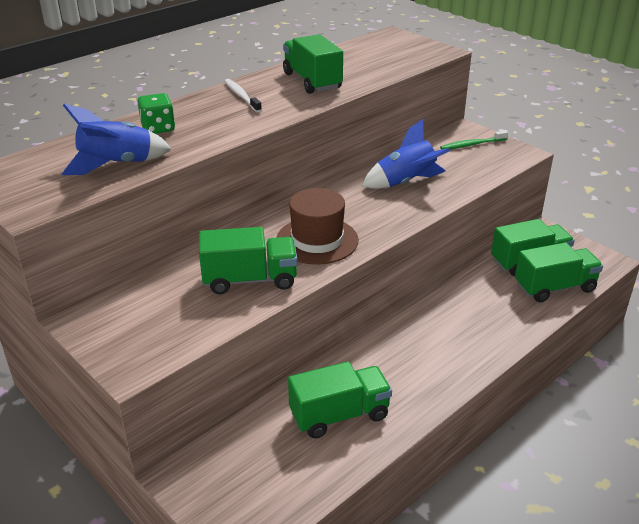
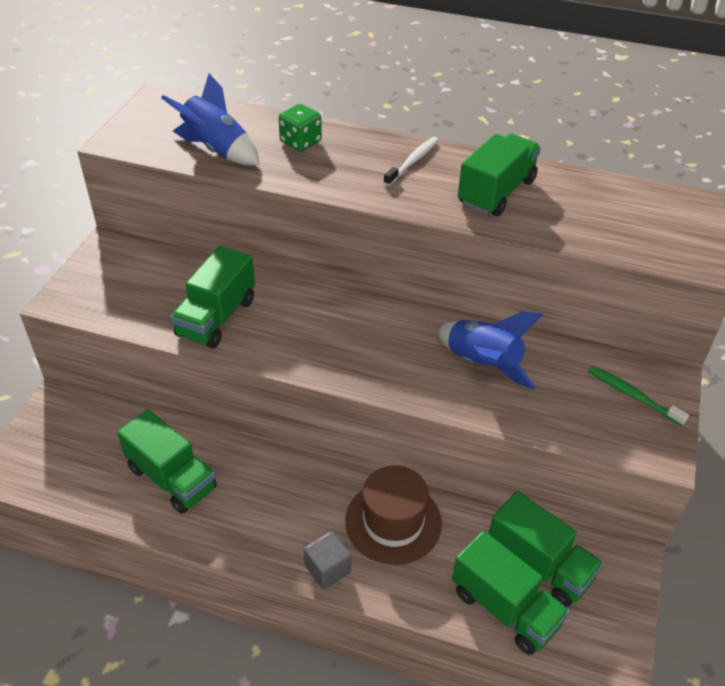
camera: 60 degrees right, 10 degrees up
(250, 280) = (216, 317): green truck -> green truck turned 60 degrees clockwise
(317, 240) = (311, 337): brown hat -> brown hat (393, 522)
(483, 354) = (327, 569): none -> grey cube

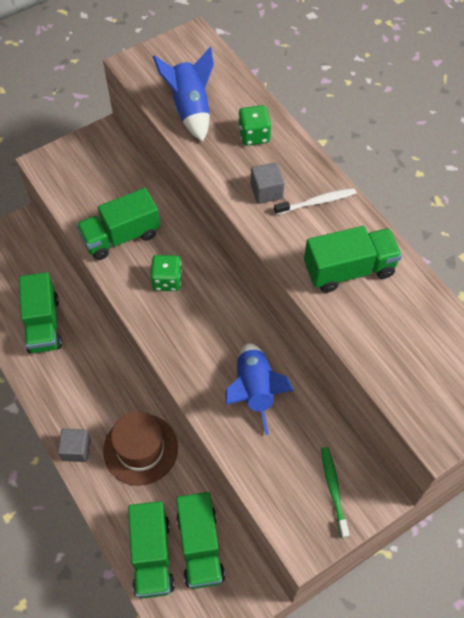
camera: 40 degrees right, 15 degrees up
(304, 327) = (167, 280): none -> green dice
(360, 174) = (266, 191): none -> grey cube

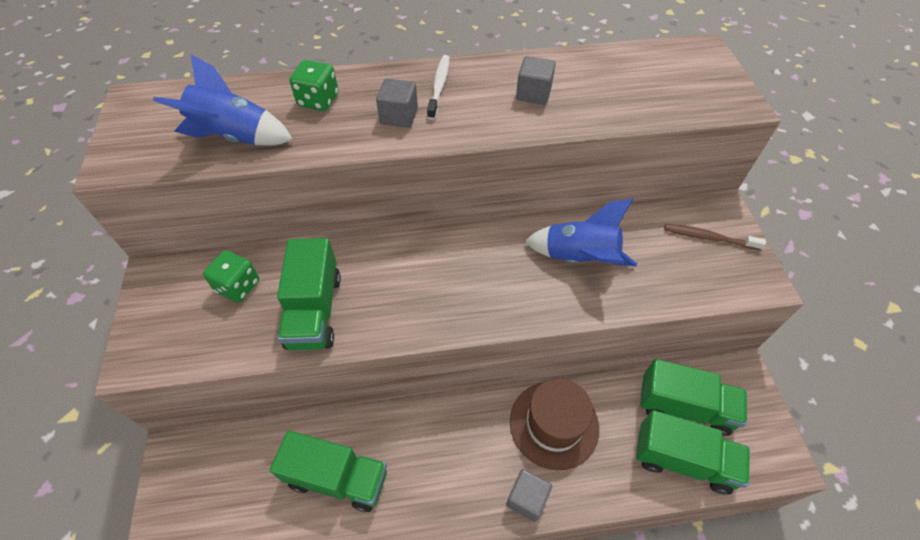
camera: 65 degrees left, 5 degrees down
(167, 280) = (404, 286): green dice -> green dice (238, 286)
(333, 490) = (708, 237): green toothbrush -> brown toothbrush
(349, 270) = (533, 93): green truck -> grey cube

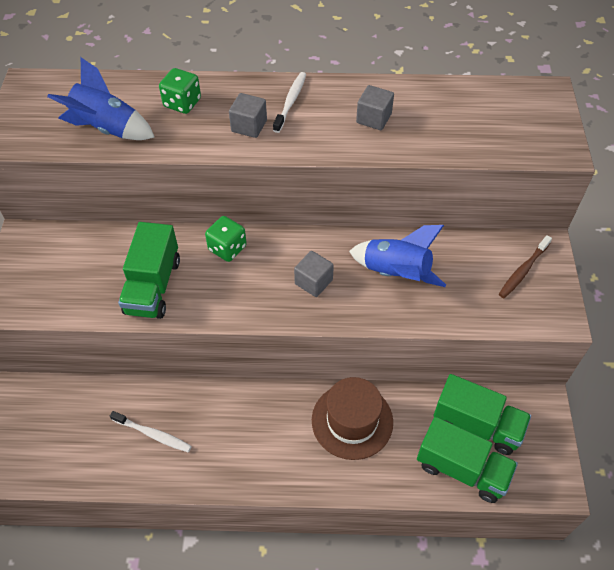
camera: 10 degrees right, 0 degrees up
(238, 286) = (92, 256): green dice -> green dice (227, 248)
(337, 478) = (153, 434): green truck -> white toothbrush
(527, 498) = (313, 477): grey cube -> grey cube (313, 282)
(708, 237) = (523, 271): brown toothbrush -> brown toothbrush turned 75 degrees counterclockwise

